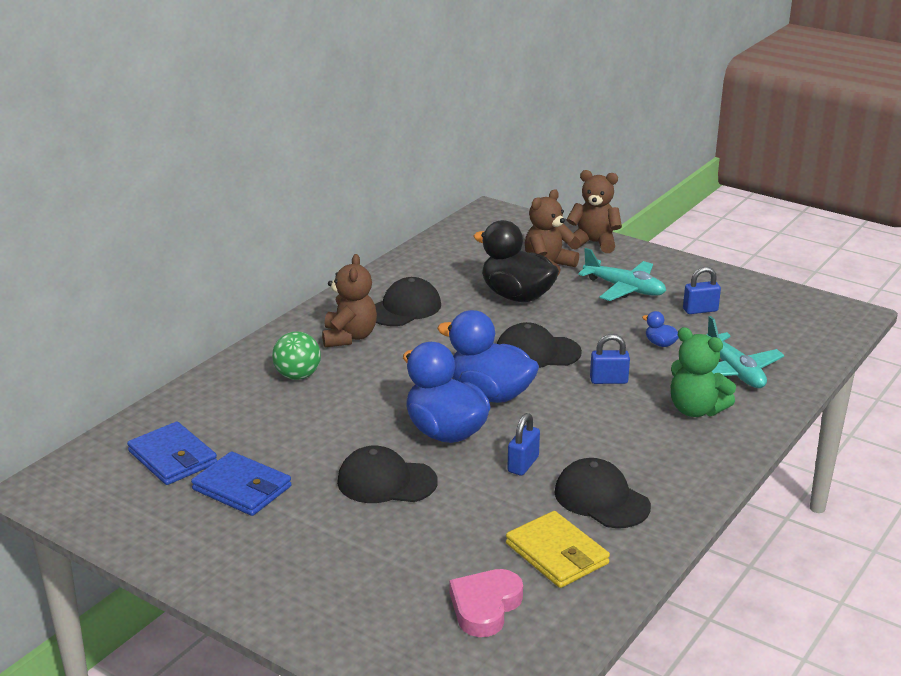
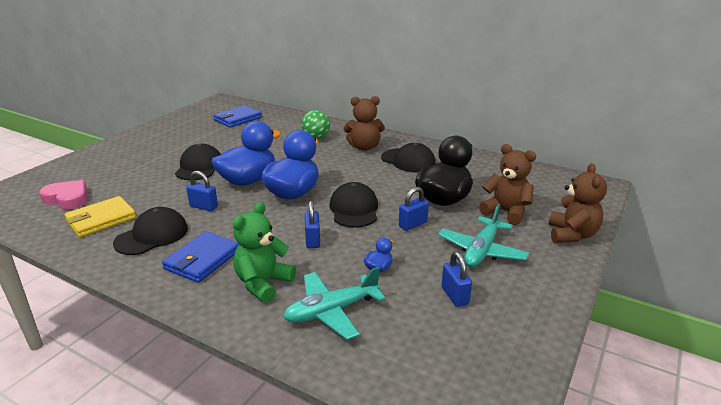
camera: 85 degrees right, 0 degrees up
(242, 488) = (206, 134): blue wallet -> blue wallet (202, 260)
(573, 319) = (413, 224): none -> blue padlock

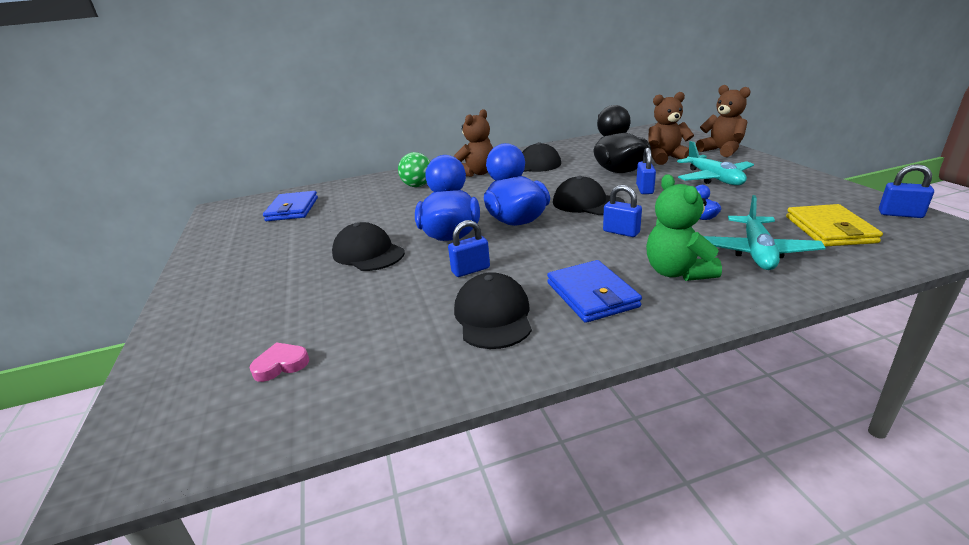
camera: 45 degrees left, 0 degrees up
(67, 198) = (281, 365): pink heart -> pink heart, size x0.63
(101, 219) = (394, 346): yellow wallet -> yellow wallet (830, 229)
(454, 296) = (771, 202): blue padlock -> blue padlock (900, 214)

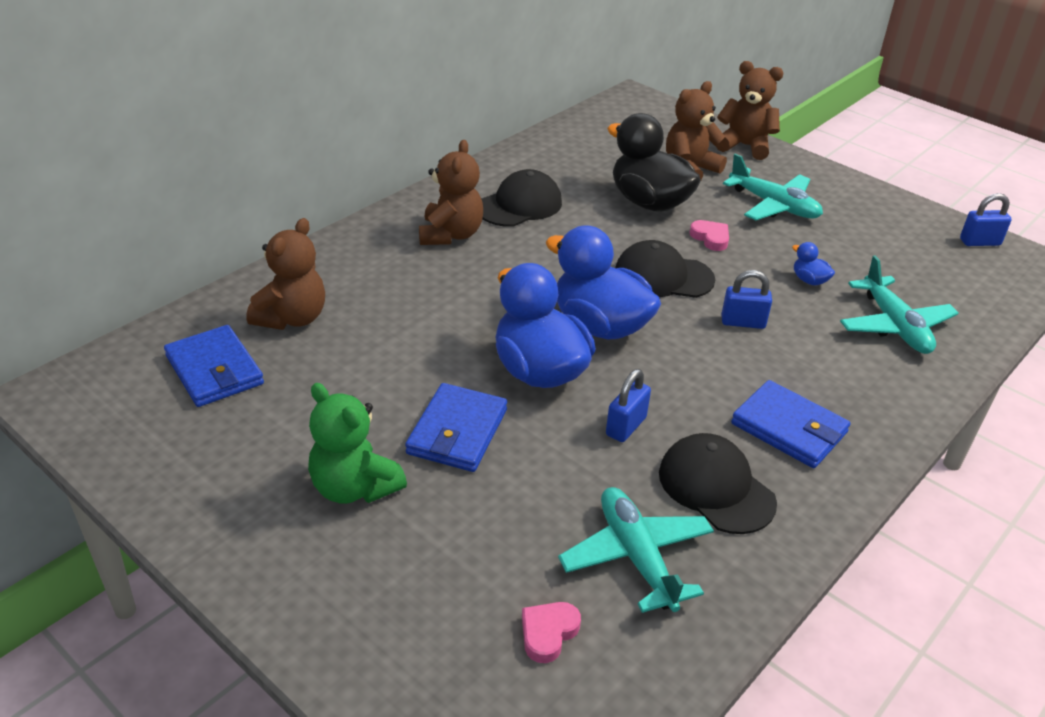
camera: 35 degrees left, 10 degrees up
(353, 195) = (292, 318): none -> brown teddy bear
(368, 253) = (457, 432): black cap -> blue wallet
(389, 340) = (636, 557): none -> turquoise plane
(417, 186) = (382, 278): green ball -> none
(644, 189) = (710, 238): blue padlock -> pink heart
(677, 272) = (844, 374): green teddy bear -> green teddy bear (354, 487)
(830, 229) = (936, 277): yellow wallet -> none

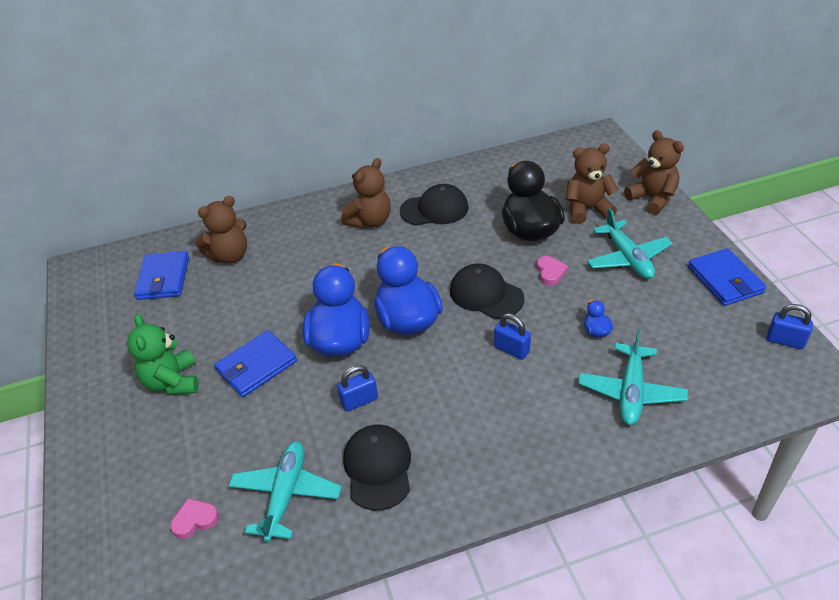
camera: 35 degrees right, 5 degrees up
(789, 428) = (468, 444): blue wallet -> blue wallet (725, 280)

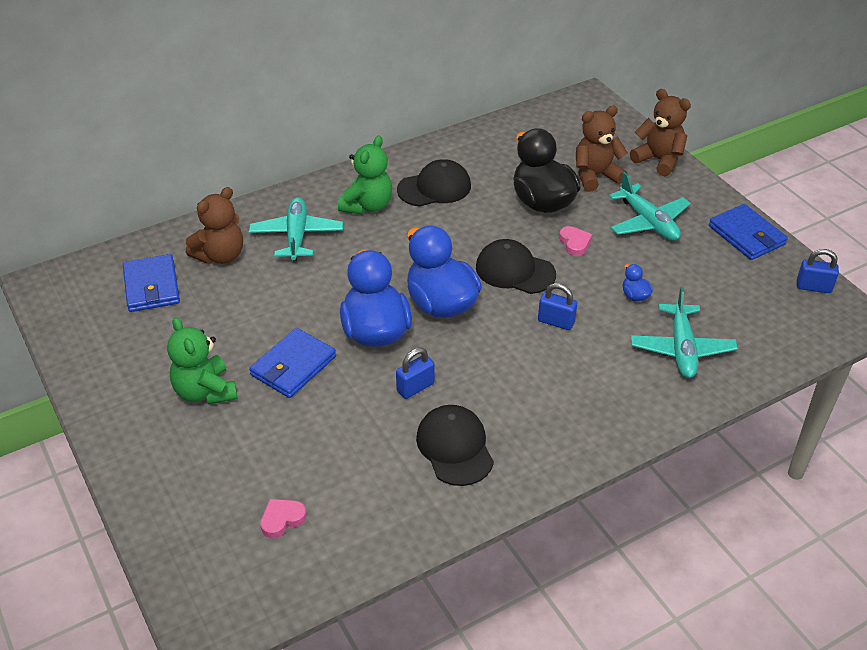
camera: 15 degrees left, 0 degrees up
(286, 494) = (369, 483): turquoise plane -> turquoise plane (297, 236)
(370, 221) = (367, 206): brown teddy bear -> green teddy bear

